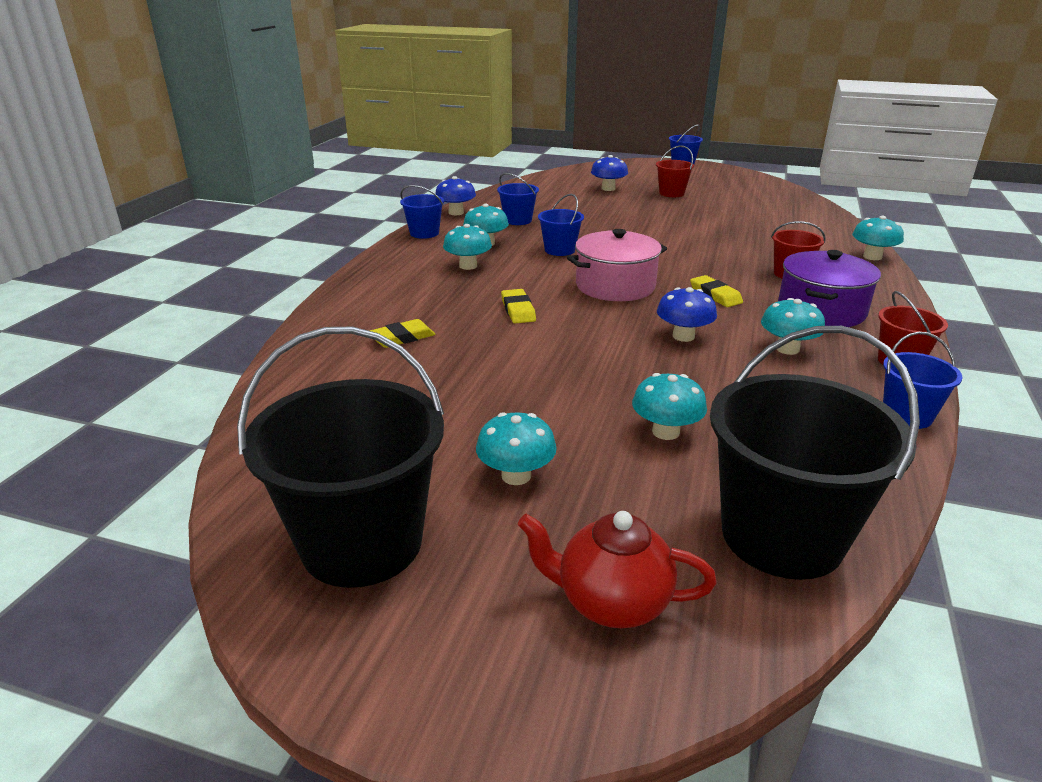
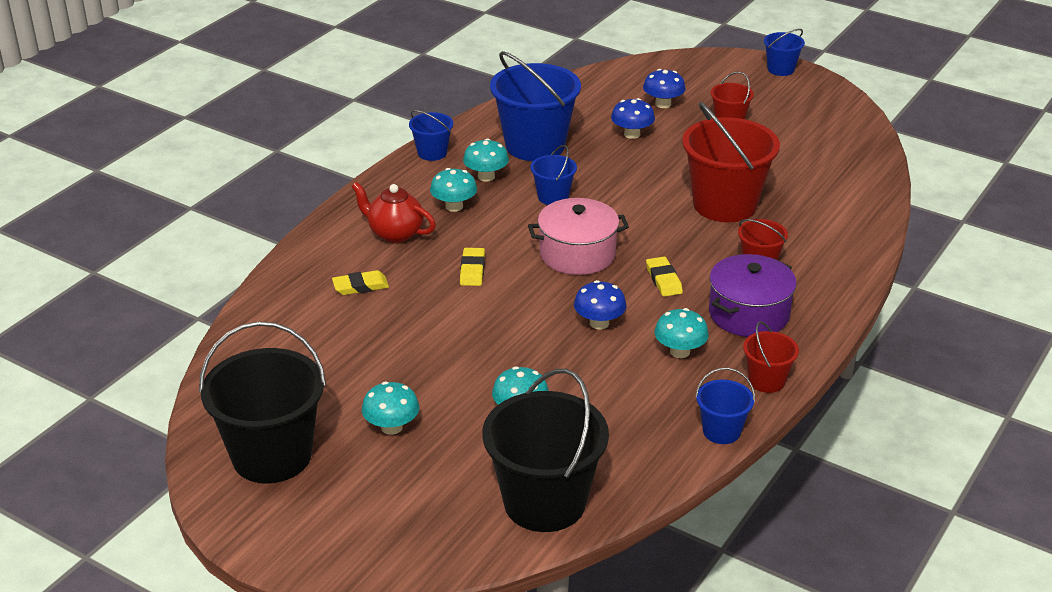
camera: 15 degrees right, 5 degrees up
(456, 212) = (477, 124): blue mushroom -> blue mushroom (632, 134)
(518, 220) = (535, 145): blue bucket -> blue bucket, size x2.04
(611, 602) = (407, 521): red teapot -> red teapot (395, 233)
(718, 239) = (725, 204): none -> red bucket
(872, 257) = (865, 253): turquoise mushroom -> none

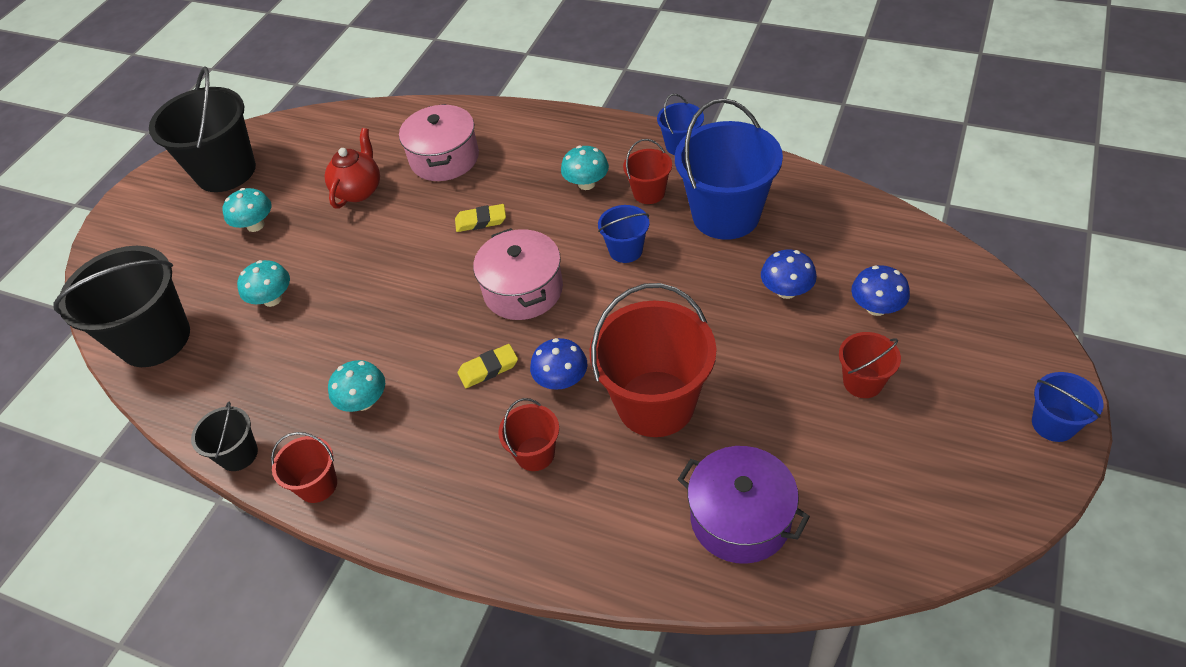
camera: 85 degrees right, 15 degrees up
(360, 286) = (444, 158): yellow eraser -> pink pot
(395, 233) = (530, 157): red teapot -> red teapot (359, 190)
(486, 176) = (649, 193): turquoise mushroom -> red bucket
(599, 323) = (406, 329): blue mushroom -> blue mushroom (561, 380)
(721, 431) = (238, 454): blue bucket -> black bucket
(749, 314) = (435, 455): purple pot -> purple pot (740, 518)

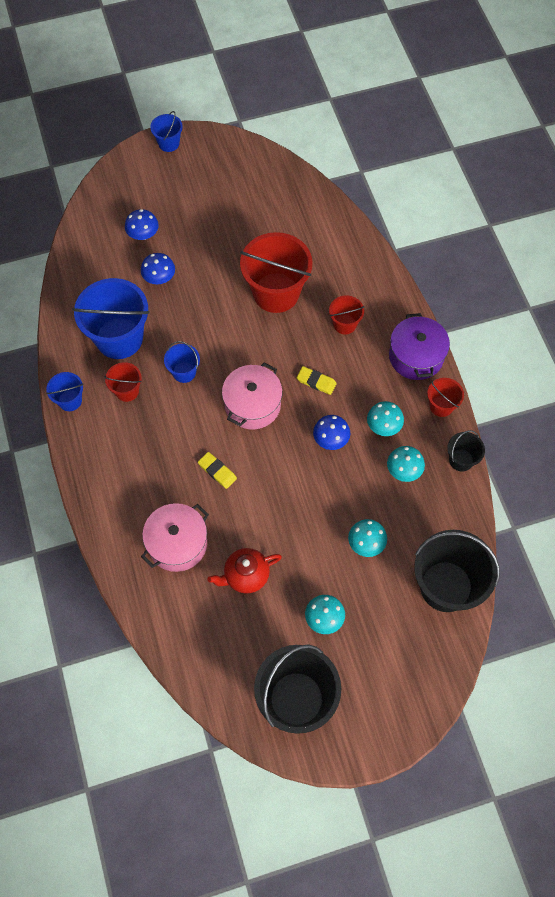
camera: 135 degrees left, 15 degrees up
(561, 380) = (295, 342): blue mushroom -> blue mushroom (330, 439)
(586, 183) = (142, 432): turquoise mushroom -> turquoise mushroom (403, 470)
(740, 518) = (308, 226): purple pot -> purple pot (416, 356)
(863, 382) = (197, 218): red bucket -> none

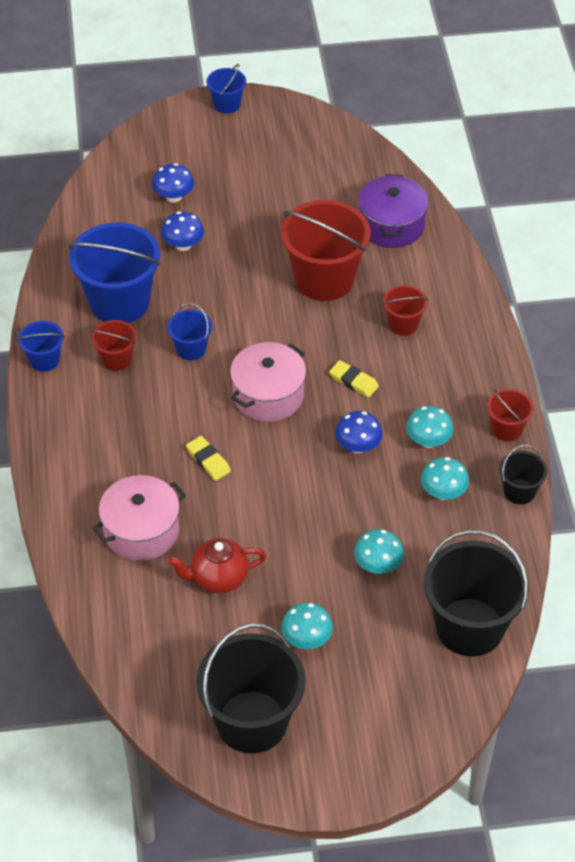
camera: 10 degrees right, 15 degrees down
(416, 356) = (486, 371): purple pot -> purple pot (391, 225)

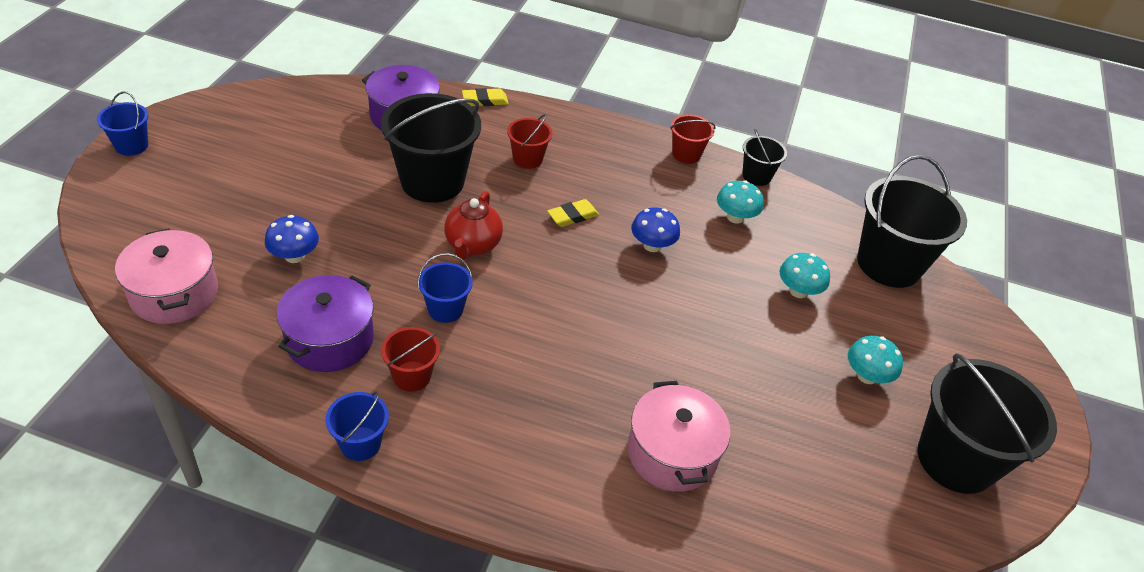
camera: 70 degrees left, 5 degrees down
(119, 302) = (329, 339): blue bucket -> purple pot
(174, 196) = (218, 234): blue mushroom -> none
(208, 460) = (606, 357): yellow eraser -> yellow eraser (485, 100)
(218, 578) = (765, 413): red teapot -> red teapot (472, 245)
(268, 395) = (550, 278): pink pot -> pink pot (174, 293)
(324, 279) = (432, 181): red bucket -> black bucket
(428, 441) = (672, 201): turquoise mushroom -> none

